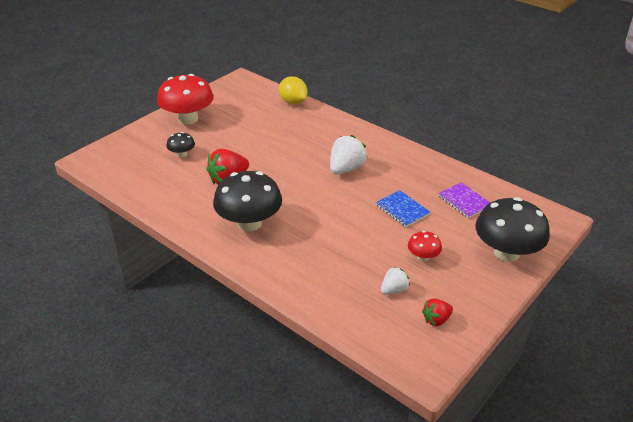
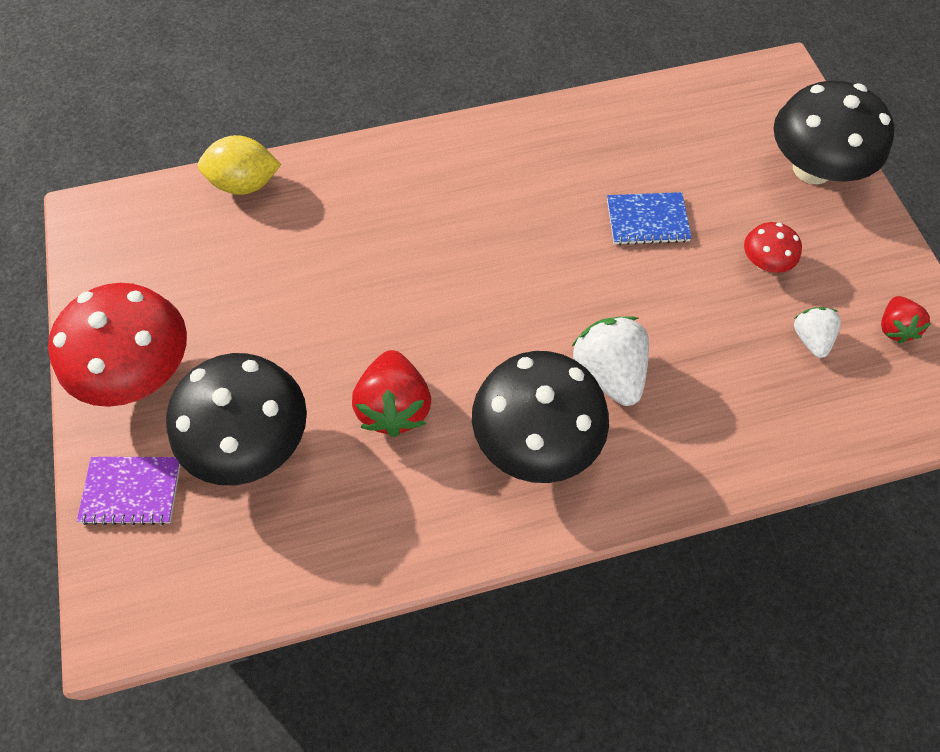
camera: 55 degrees left, 25 degrees up
(182, 154) = (252, 440): black mushroom -> black mushroom, size x2.11
(346, 169) = (497, 226): white strawberry -> white strawberry (608, 372)
(464, 201) = (679, 140): purple notebook -> purple notebook (132, 491)

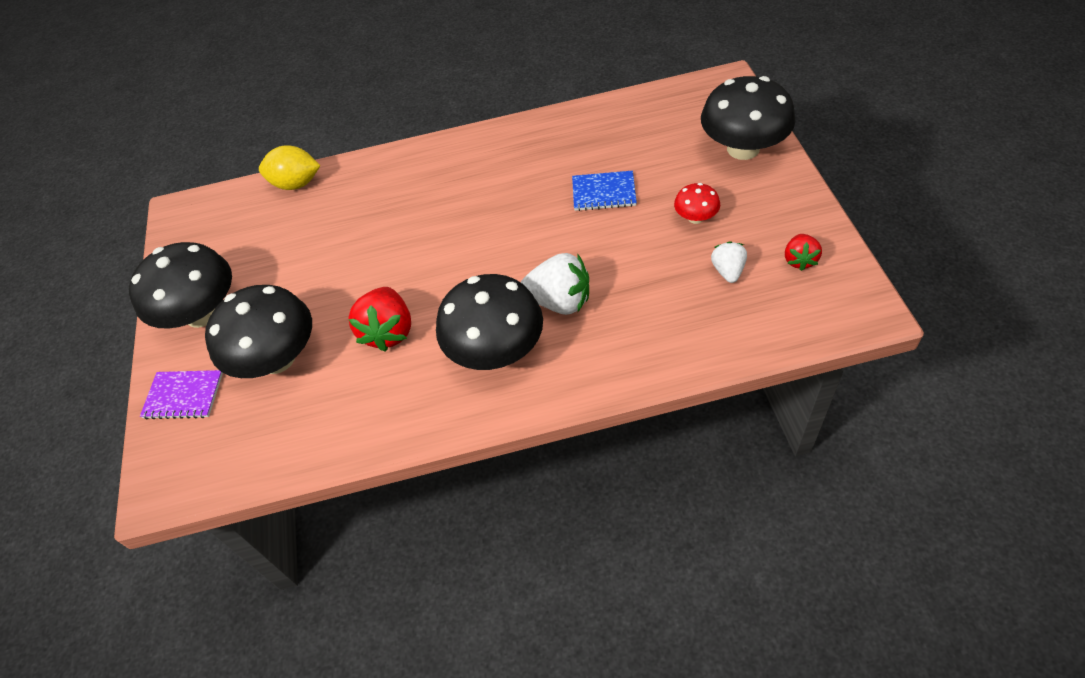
camera: 10 degrees right, 10 degrees down
(141, 370) = (202, 313): red mushroom -> black mushroom
(608, 372) = (560, 301): white strawberry -> white strawberry turned 120 degrees clockwise

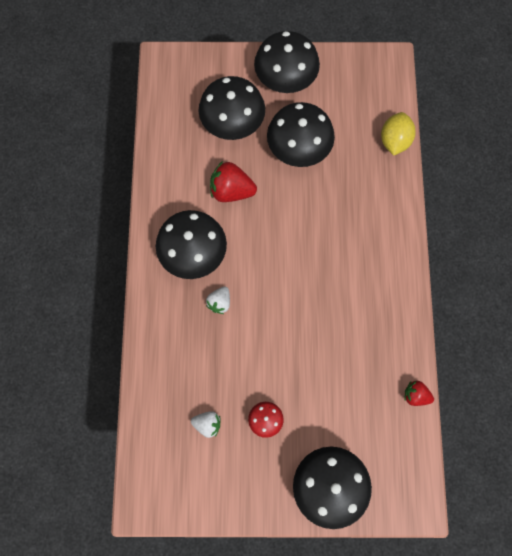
camera: 95 degrees right, 20 degrees up
(183, 396) = (222, 71): purple notebook -> none
(315, 273) = (298, 149): none -> black mushroom
(560, 301) = (219, 302): white strawberry -> white strawberry, size x0.59
(604, 192) = (313, 360): blue notebook -> none
(799, 260) = (200, 479): red strawberry -> red strawberry (415, 395)

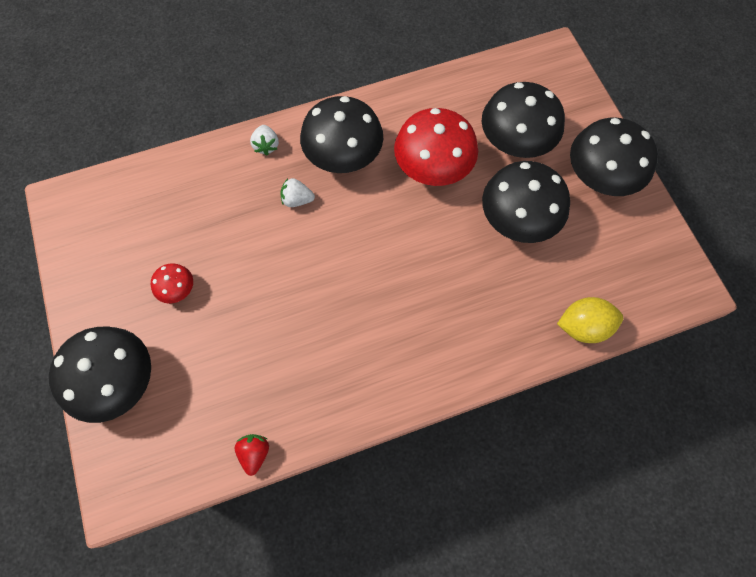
camera: 70 degrees right, 5 degrees down
(207, 424) = (158, 233): white strawberry -> white strawberry (266, 146)
(231, 191) = (433, 168): red strawberry -> red mushroom

